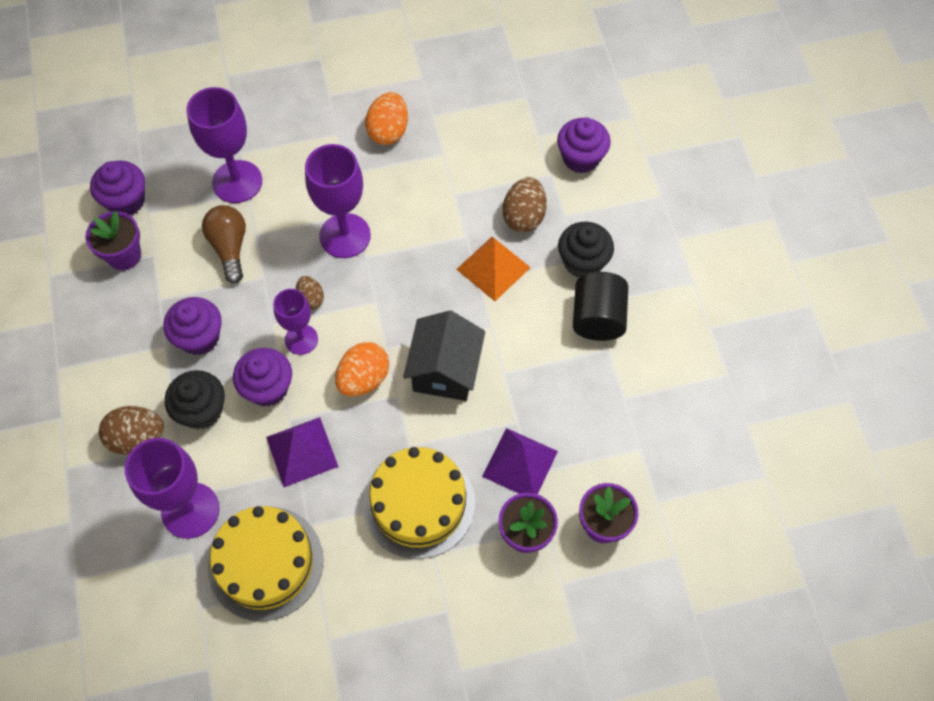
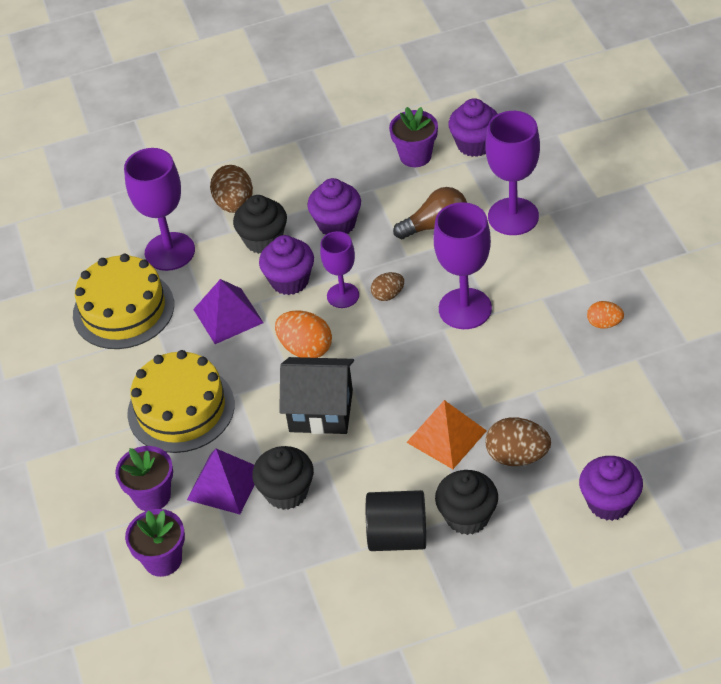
camera: 90 degrees right, 15 degrees down
(388, 131) = (604, 323): orange egg -> orange egg, size x0.60
(537, 407) = (286, 492): none -> black cupcake

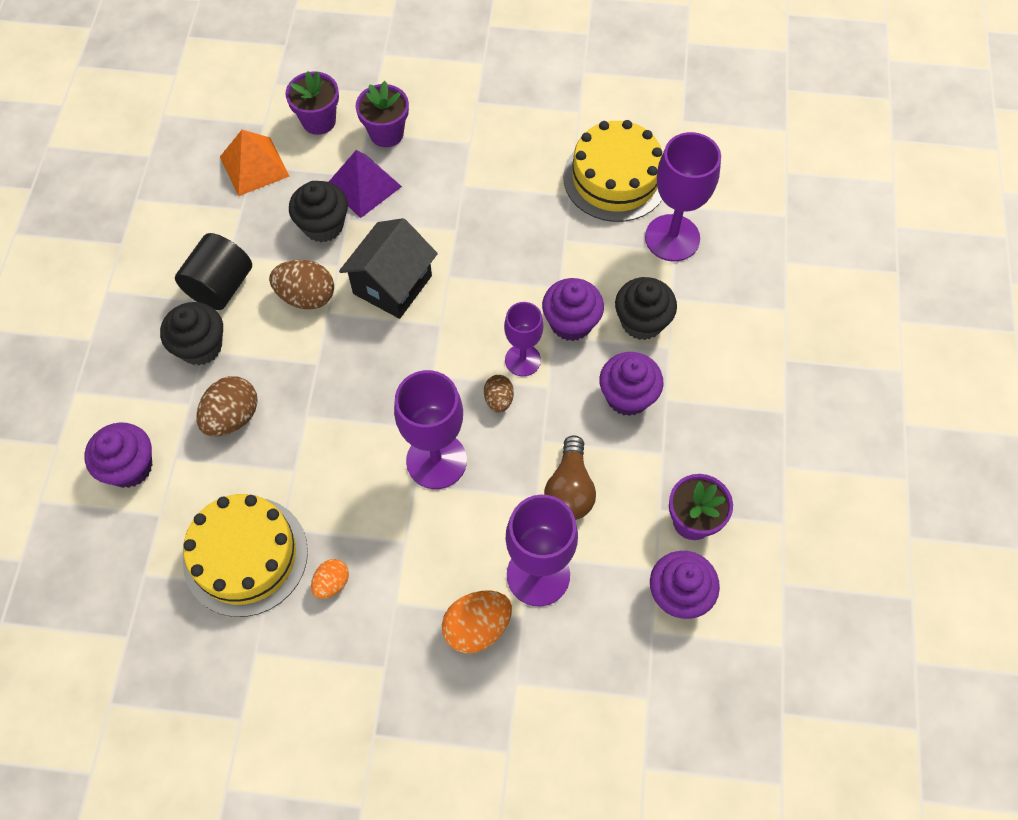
camera: 110 degrees right, 15 degrees up
(181, 409) = (466, 182): yellow cake -> yellow cake (245, 556)
(228, 316) = (556, 255): purple pyramid -> none
(234, 204) = (710, 316): brown egg -> brown egg (306, 296)
(305, 348) = (474, 302): orange egg -> orange egg (477, 627)
(446, 436) = (295, 370): orange pyramid -> orange pyramid (254, 166)

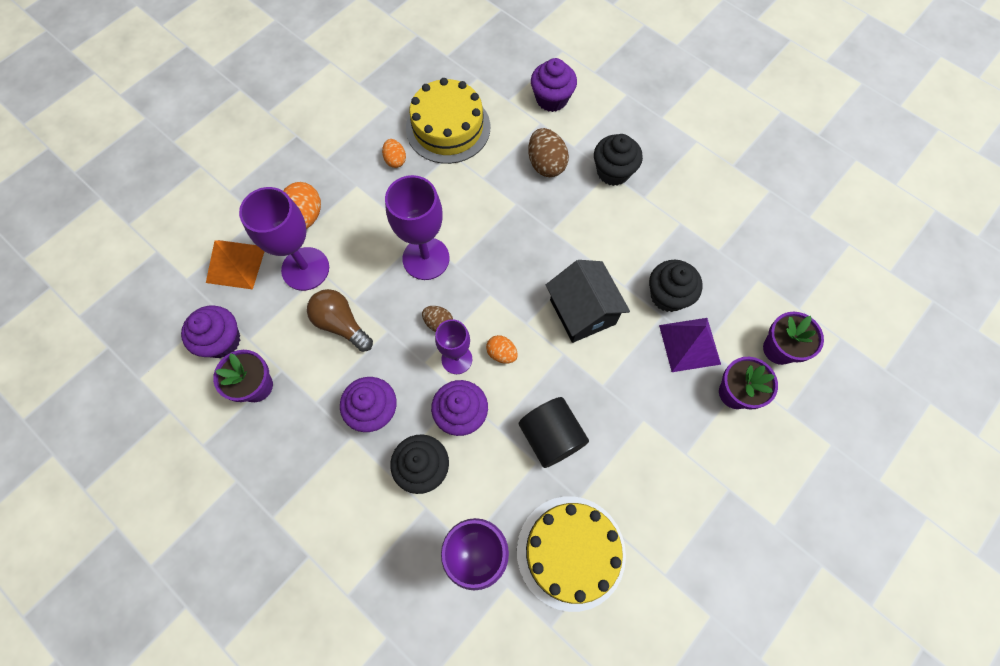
camera: 125 degrees right, 5 degrees up
(220, 286) = (655, 205): black cylinder -> black cylinder (551, 437)
(254, 166) = (756, 279): orange pyramid -> orange pyramid (236, 264)
(306, 296) = (610, 252): brown egg -> none
(487, 326) = (501, 353): none -> orange egg

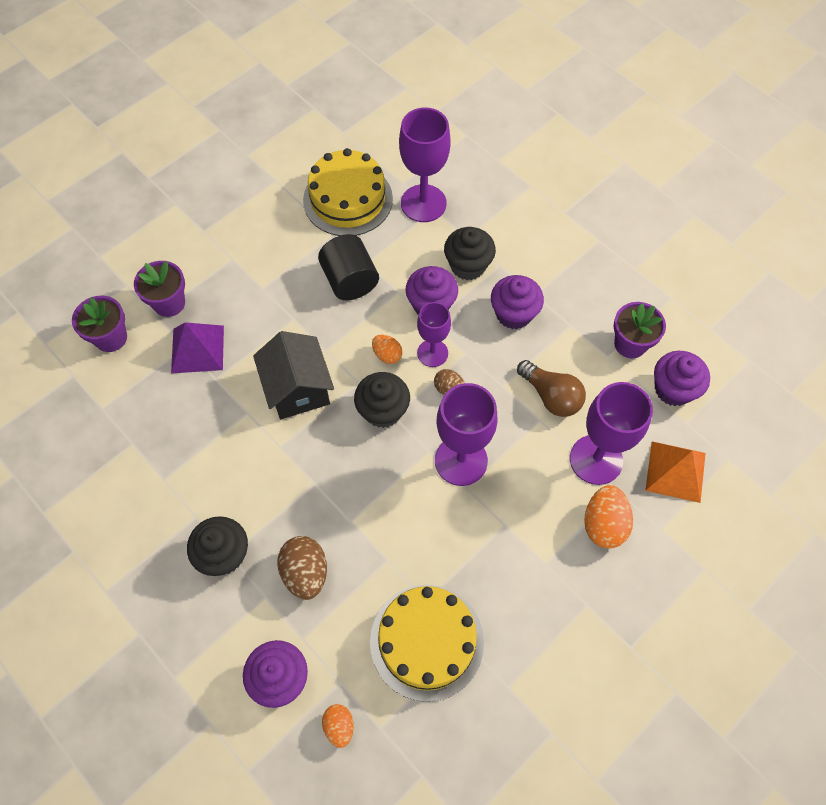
camera: 175 degrees left, 5 degrees down
(395, 160) = (497, 596): orange egg -> orange egg (339, 726)
(668, 295) = (204, 398): black cupcake -> black cupcake (383, 410)

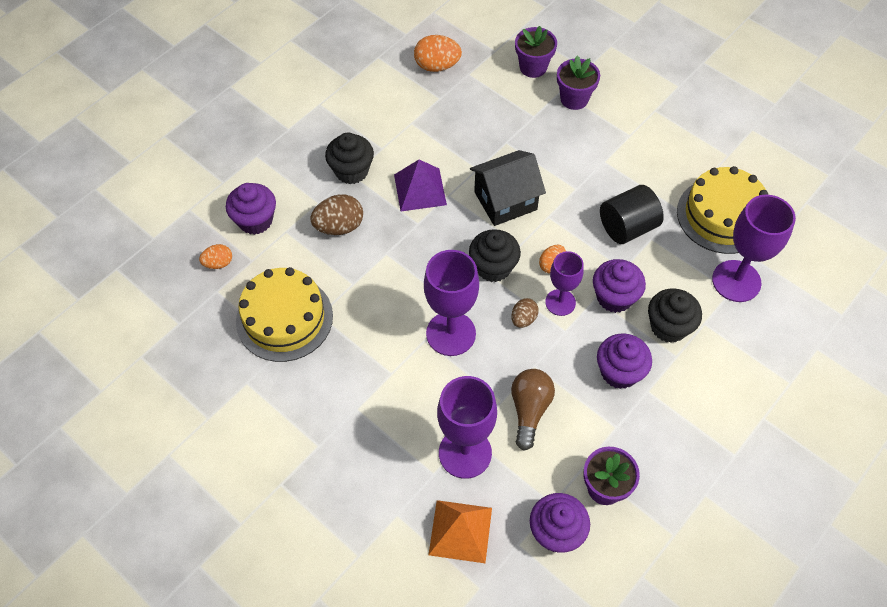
camera: 85 degrees right, 5 degrees down
(197, 349) = (532, 125): purple pyramid -> purple pyramid (420, 189)
(551, 396) = (529, 410): brown light bulb -> brown light bulb turned 150 degrees clockwise
(603, 524) = (398, 460): orange egg -> orange egg (437, 66)

